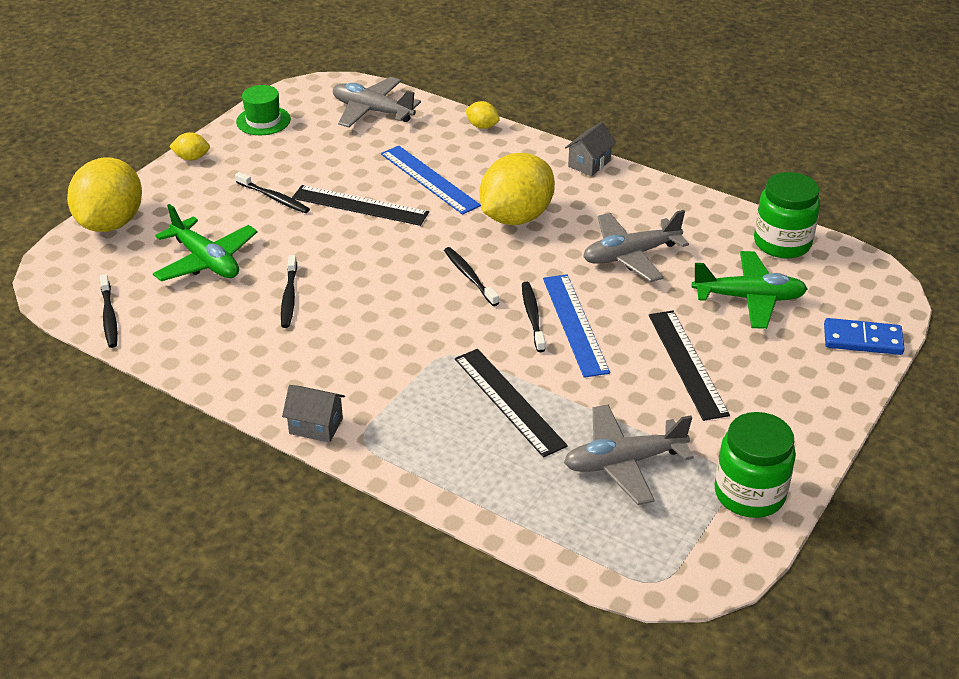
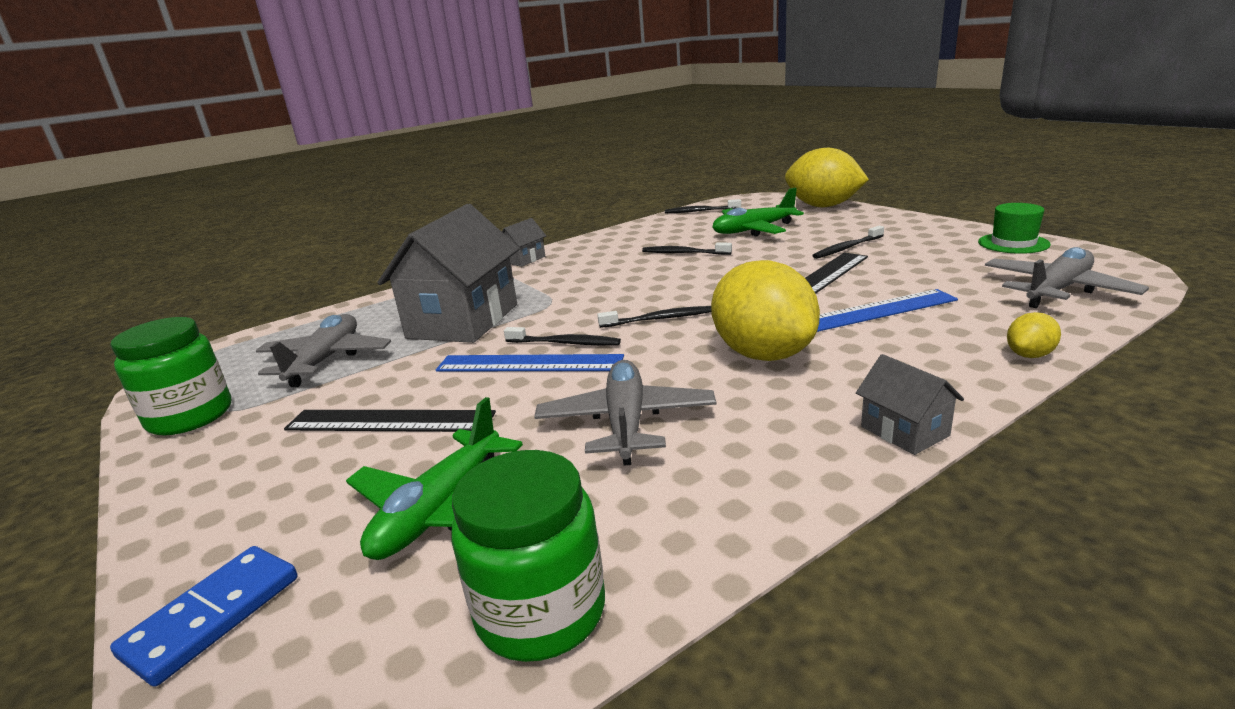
camera: 115 degrees right, 15 degrees down
(192, 158) = (928, 222): yellow lemon -> none
(509, 401) = (463, 321): black ruler -> grey house

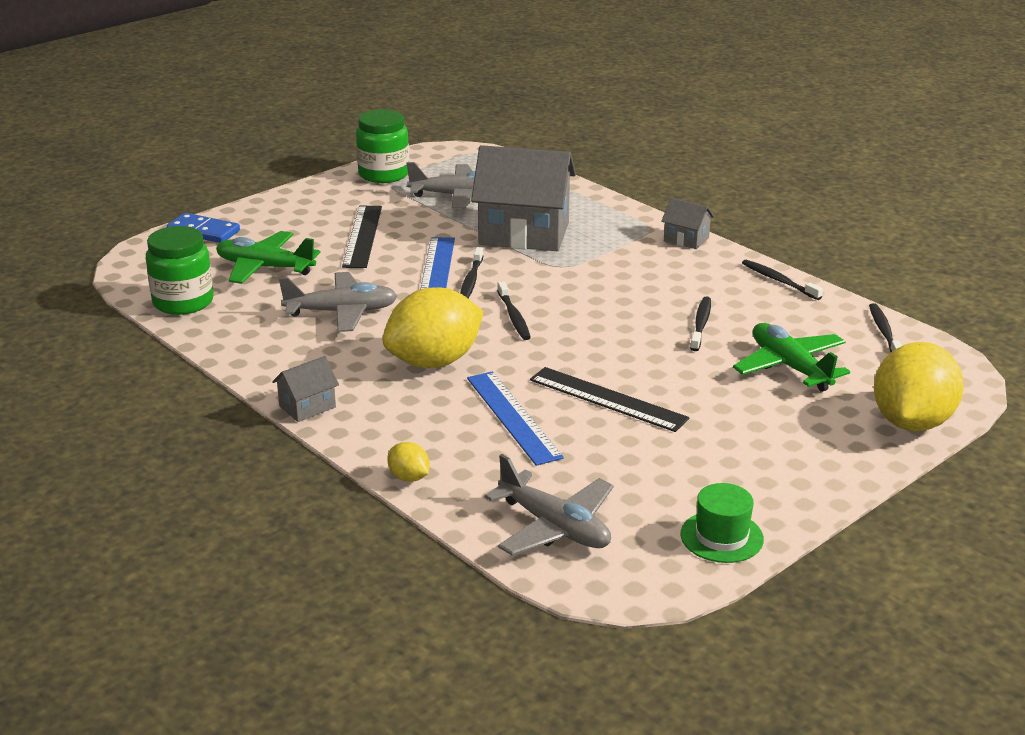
camera: 80 degrees right, 5 degrees up
(847, 248) = (711, 423): black toothbrush -> black toothbrush (779, 281)

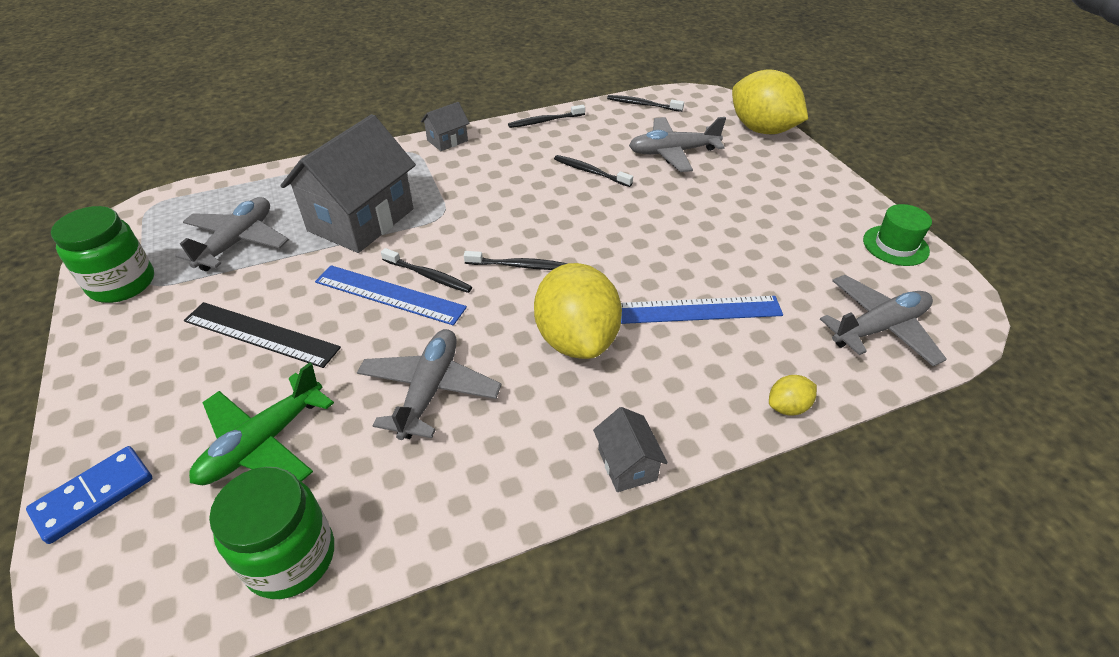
camera: 70 degrees left, 15 degrees up
(608, 399) = (687, 248): black ruler -> none
(790, 367) = (673, 152): green plane -> grey plane

